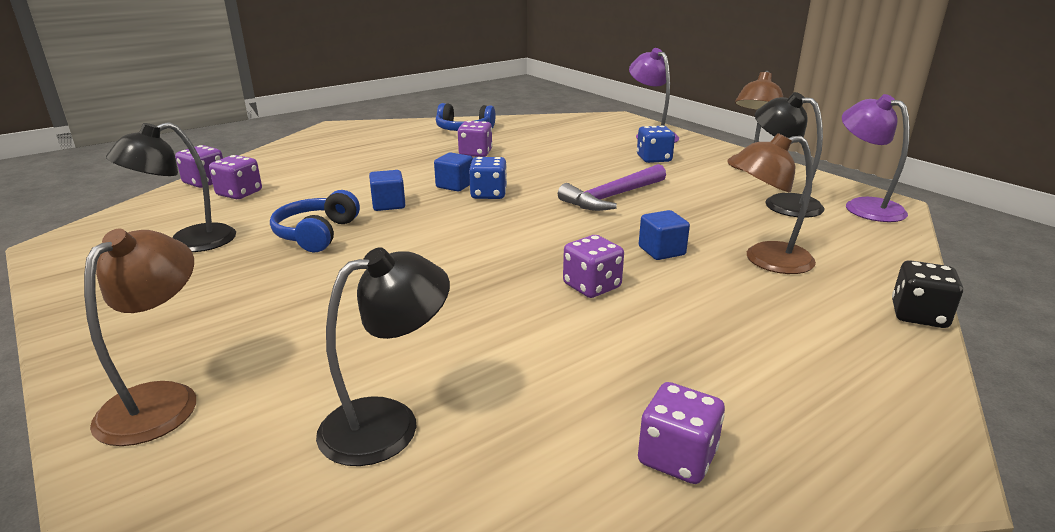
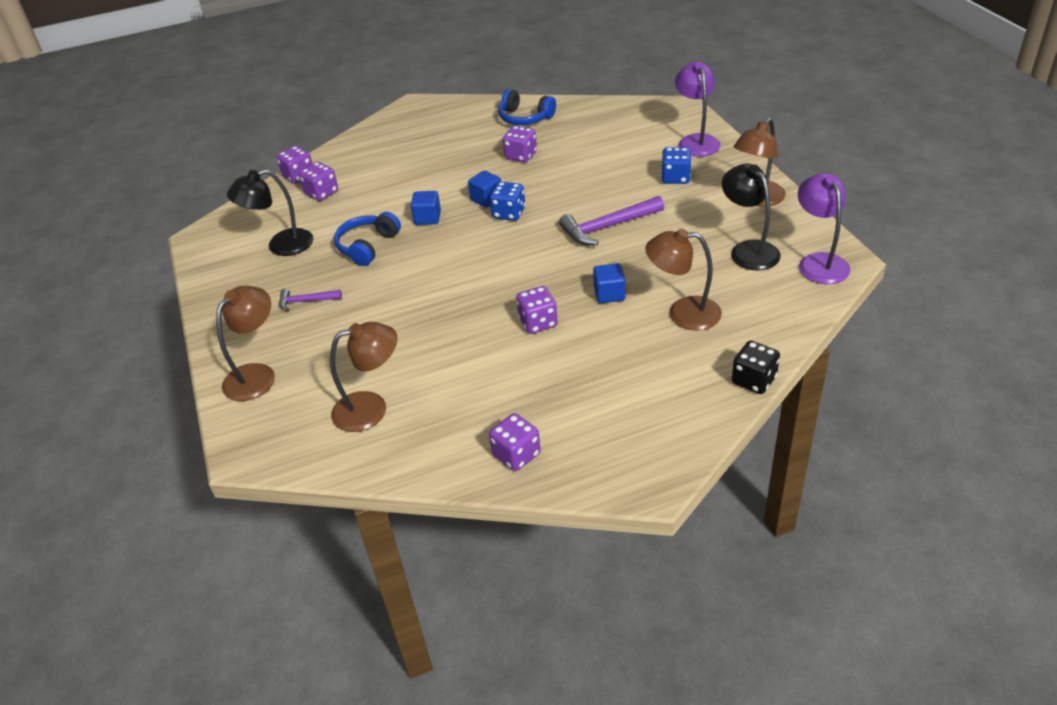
camera: 20 degrees right, 15 degrees up
(237, 296) = (306, 301): none -> purple hammer
(388, 423) = (371, 408): black lamp -> brown lamp

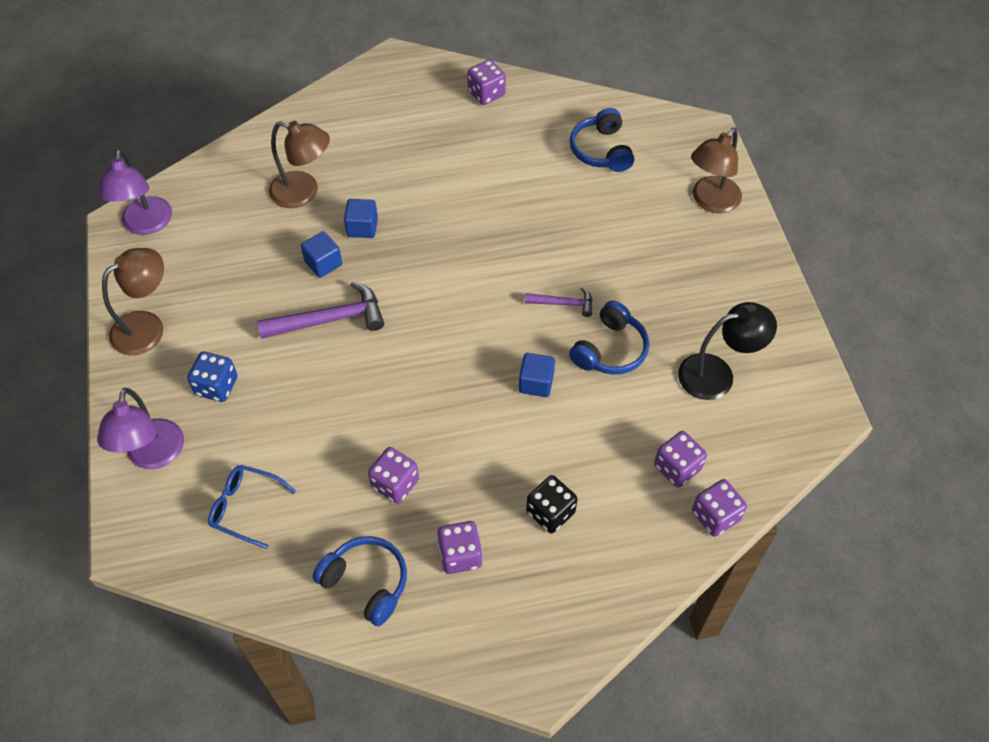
camera: 175 degrees left, 15 degrees up
(306, 301) = (674, 281): purple hammer -> purple hammer (563, 303)
(371, 408) = (601, 150): brown lamp -> blue headphones
(486, 199) = (458, 401): blue cube -> blue cube (323, 263)
(509, 213) = (436, 368): blue dice -> none
(538, 322) = (440, 208): purple dice -> purple dice (460, 555)
(617, 131) = (245, 507): none -> blue glasses
(748, 250) = (202, 254): black lamp -> none
(754, 380) = (279, 119): black dice -> black dice (550, 512)

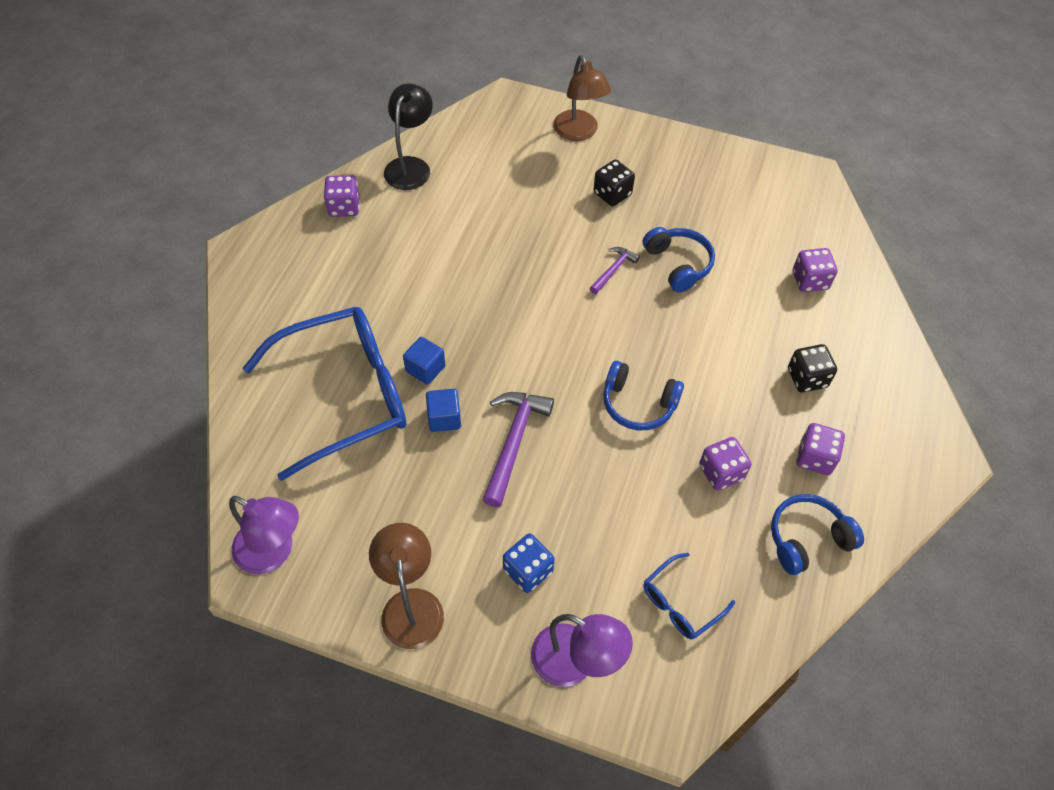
camera: 60 degrees left, 0 degrees up
(304, 192) = (345, 395): brown lamp -> blue glasses
(536, 383) = (680, 327): blue cube -> none
(601, 150) = (474, 167): blue headphones -> blue headphones (638, 404)
(655, 261) = (612, 194): none -> black dice
(715, 516) = (862, 281): purple dice -> none
(717, 374) = (741, 214): black lamp -> black lamp (411, 166)

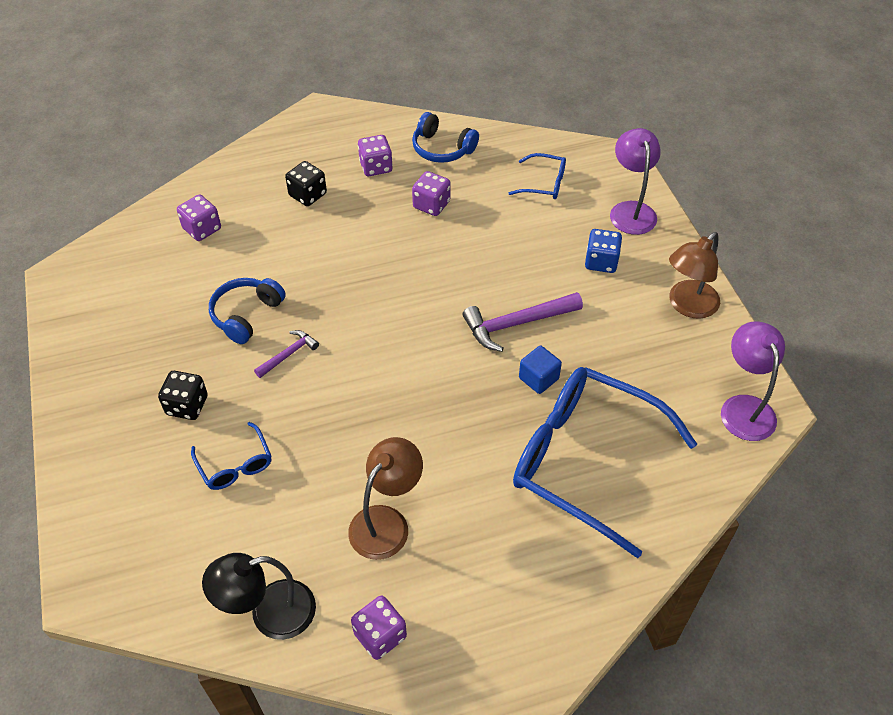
camera: 125 degrees left, 5 degrees down
(425, 369) = (507, 421): blue cube -> none
(536, 197) = (235, 465): none -> blue glasses
(579, 132) = (107, 484): brown lamp -> brown lamp (386, 522)
(613, 270) = (288, 354): purple hammer -> purple hammer turned 135 degrees clockwise
(638, 404) = (415, 272): blue headphones -> none

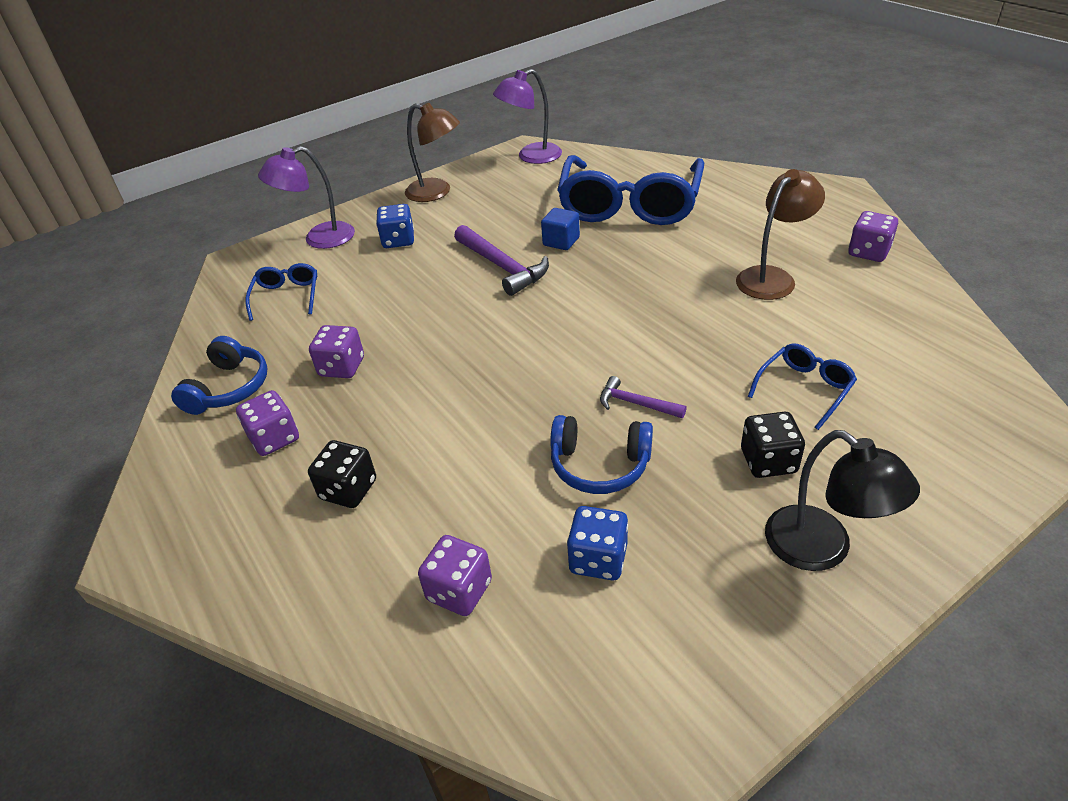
camera: 105 degrees left, 10 degrees down
(179, 291) = (598, 559): none -> blue dice
(269, 614) = (918, 310): black lamp -> black lamp (822, 549)
(386, 522) = (772, 277): brown lamp -> brown lamp turned 120 degrees clockwise

